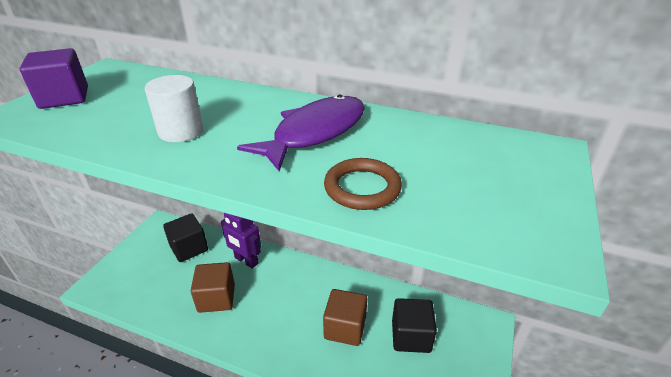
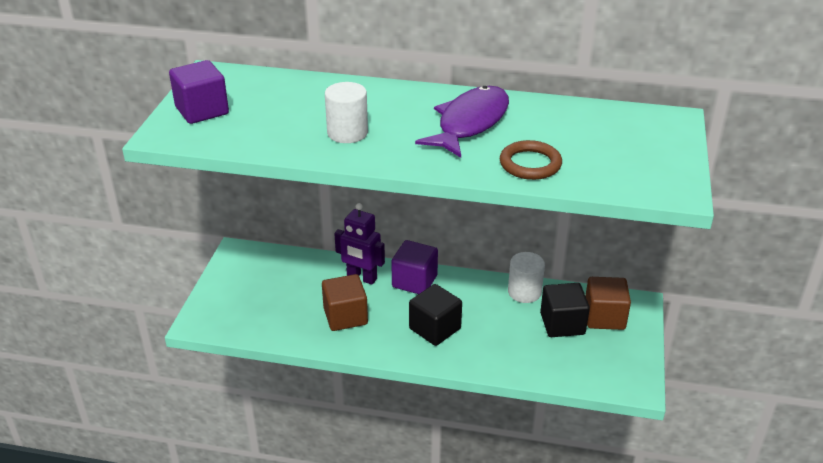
camera: 10 degrees left, 0 degrees up
(189, 248) = (288, 273): black cube -> black cube (435, 328)
(289, 270) = (414, 281): none -> purple cube
(345, 328) = (493, 325): brown cube -> brown cube (604, 317)
(383, 295) = (524, 292): none -> white cylinder

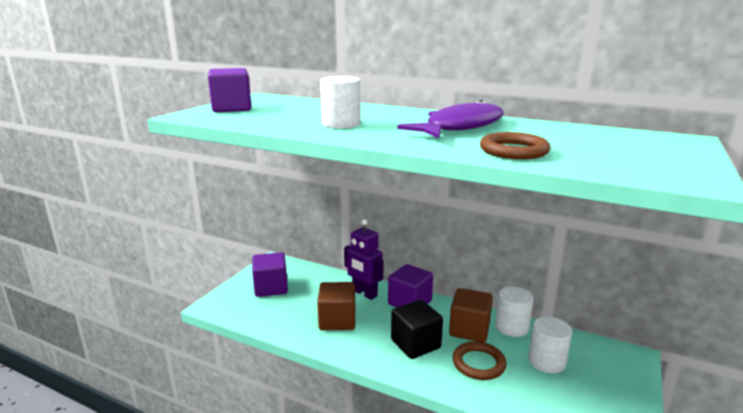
camera: 15 degrees right, 15 degrees down
(252, 288) = (271, 288): none -> purple cube
(500, 338) = (478, 363): none -> brown ring
(562, 324) = (546, 361): black cube -> white cylinder
(604, 317) = (593, 362): brown cube -> brown cube (469, 329)

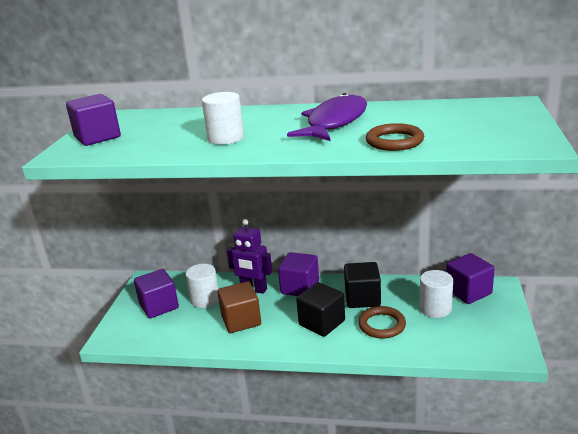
camera: 15 degrees left, 5 degrees up
(469, 329) = (362, 298): brown cube -> black cube
(511, 327) = (397, 287): white cylinder -> white cylinder (205, 299)
(592, 353) = (468, 292): none -> purple cube

